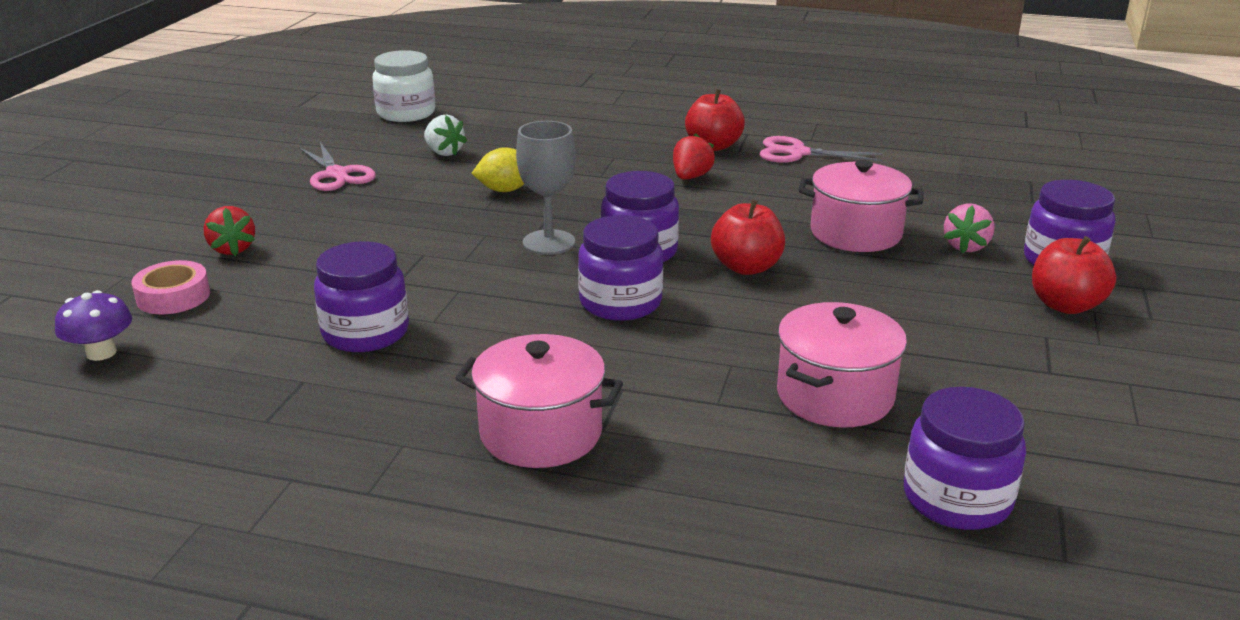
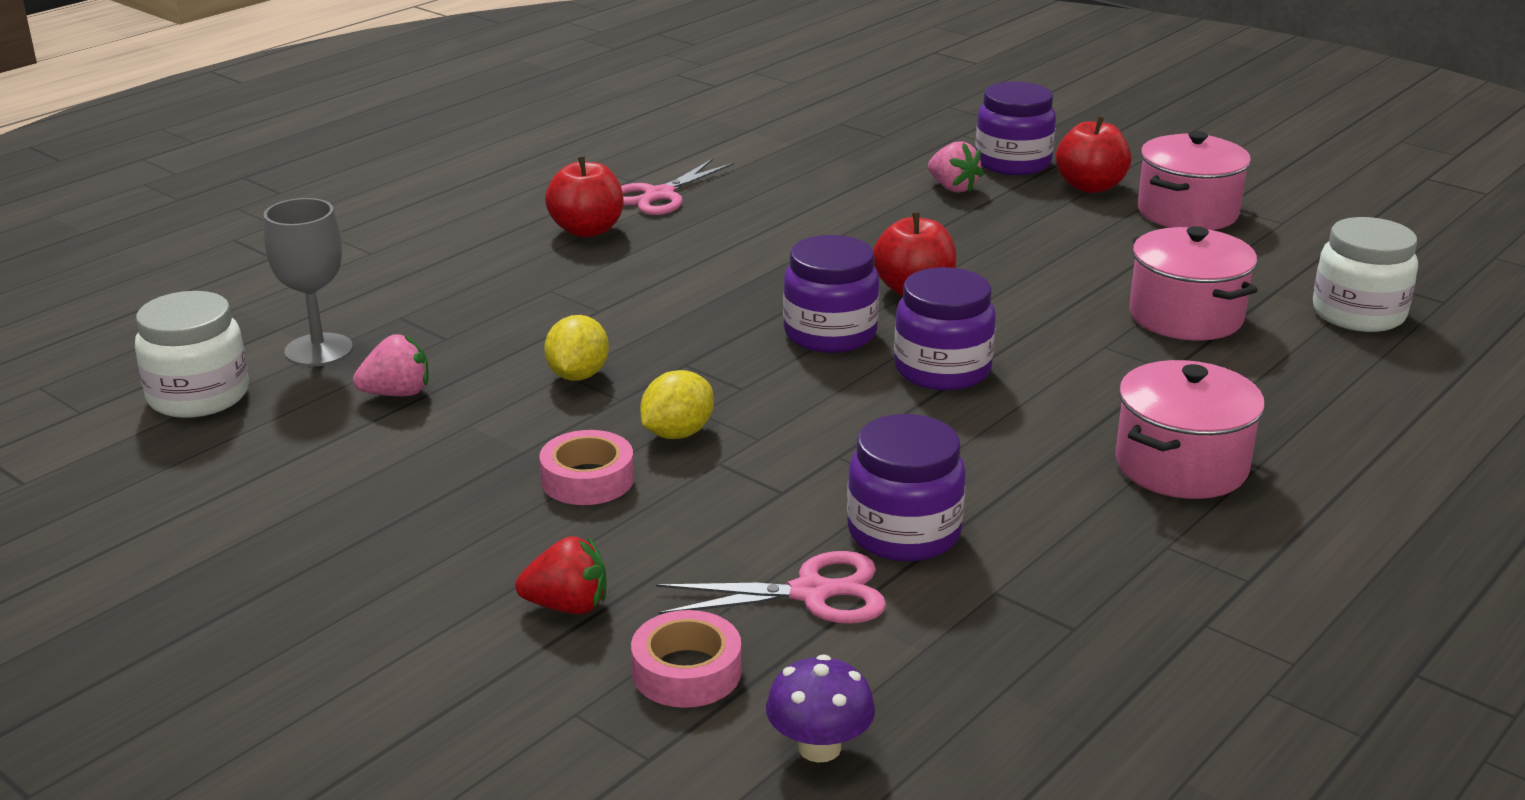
camera: 65 degrees left, 0 degrees up
(337, 174) = (379, 487): pink scissors -> pink scissors (811, 593)
(377, 222) = (587, 479): none -> pink tape
(444, 152) = (397, 393): white strawberry -> pink strawberry
(452, 234) = (677, 433): none -> yellow lemon
(549, 242) = (759, 378): grey goblet -> grey goblet (318, 350)
(691, 177) = (662, 262): red strawberry -> none
(856, 233) = (883, 223): pink pot -> pink pot (1187, 212)
(957, 499) = (1358, 314): purple jar -> white jar

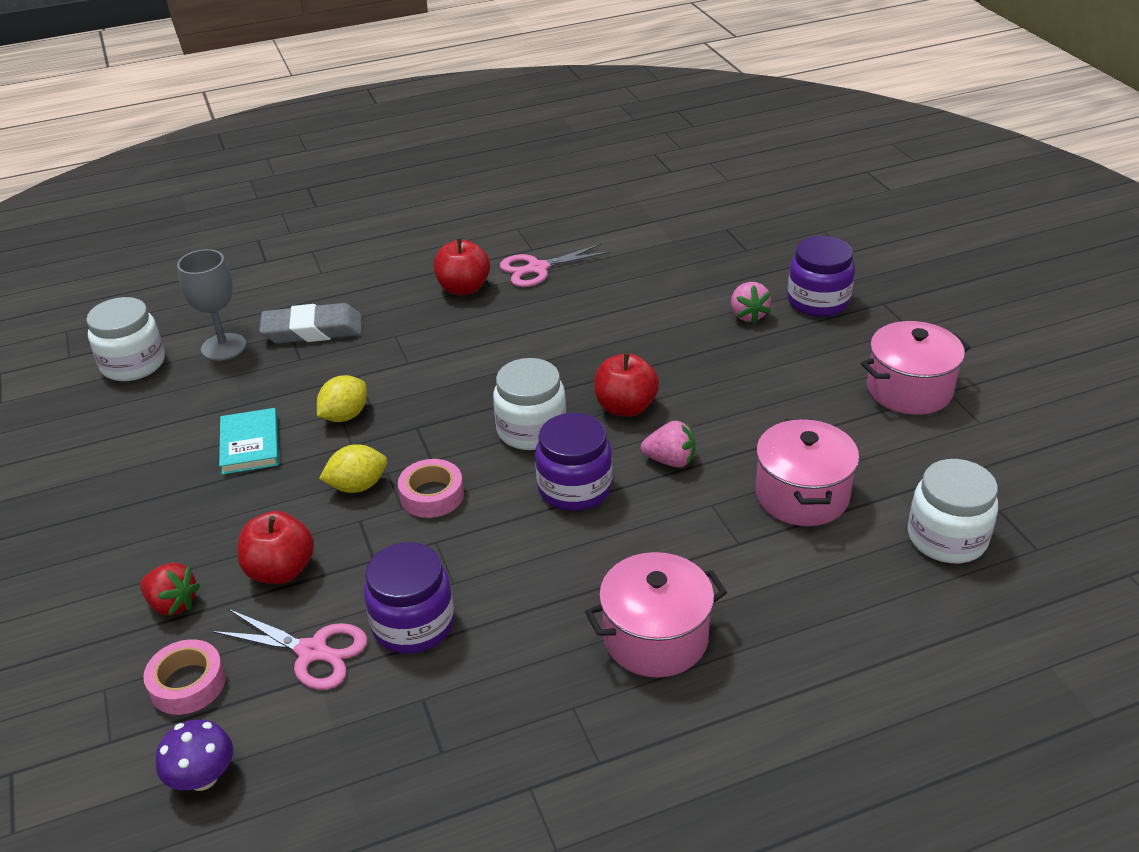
camera: 30 degrees right, 10 degrees up
(397, 393) = (234, 397): pink strawberry -> pink strawberry (670, 460)
(430, 308) = (313, 330): none -> grey eraser
(481, 432) = (250, 444): none -> turquoise book
(587, 479) = (273, 506): pink tape -> pink tape (432, 495)
(830, 334) = (531, 430): purple jar -> white jar
(1090, 186) = (855, 342): red apple -> red apple (281, 570)

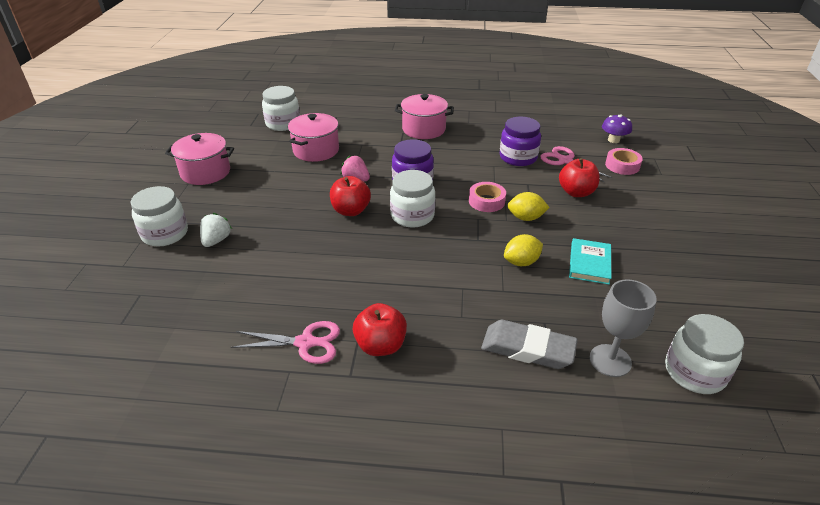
camera: 155 degrees left, 0 degrees up
(172, 604) = (633, 194): red strawberry -> none
(748, 315) = (216, 240): pink strawberry -> white strawberry
(818, 301) = (165, 234): purple jar -> white jar

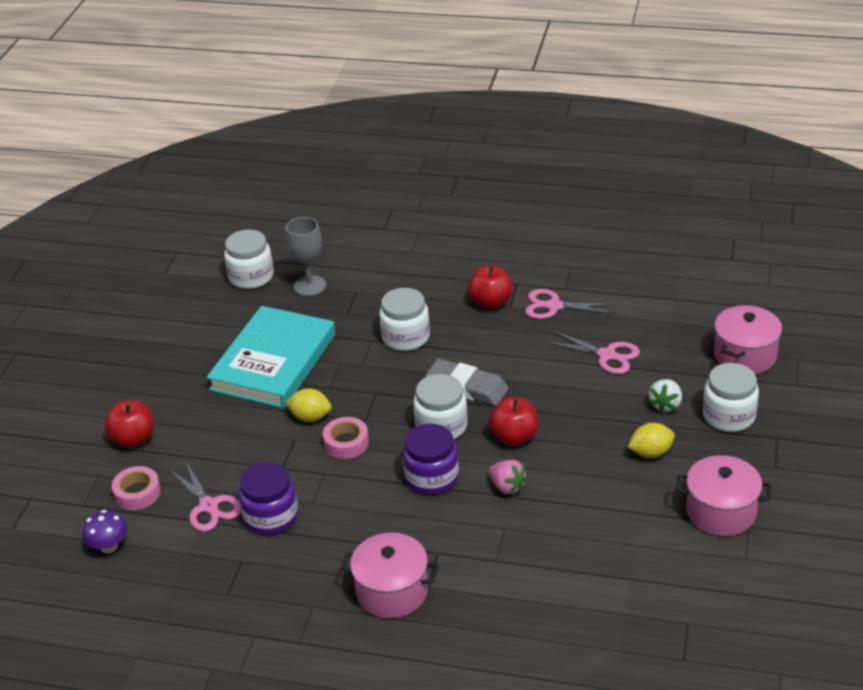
camera: 170 degrees left, 0 degrees up
(257, 284) = (607, 355): none -> pink scissors
(283, 124) = (631, 622): white jar -> white jar (406, 337)
(316, 150) = (567, 549): pink pot -> pink pot (745, 356)
(521, 262) = (341, 366): yellow lemon -> yellow lemon (650, 452)
(527, 349) = (370, 295): grey eraser -> grey eraser (467, 387)
(576, 192) = (229, 450): red apple -> red apple (134, 439)
(589, 263) = (274, 362): turquoise book -> turquoise book, size x2.16

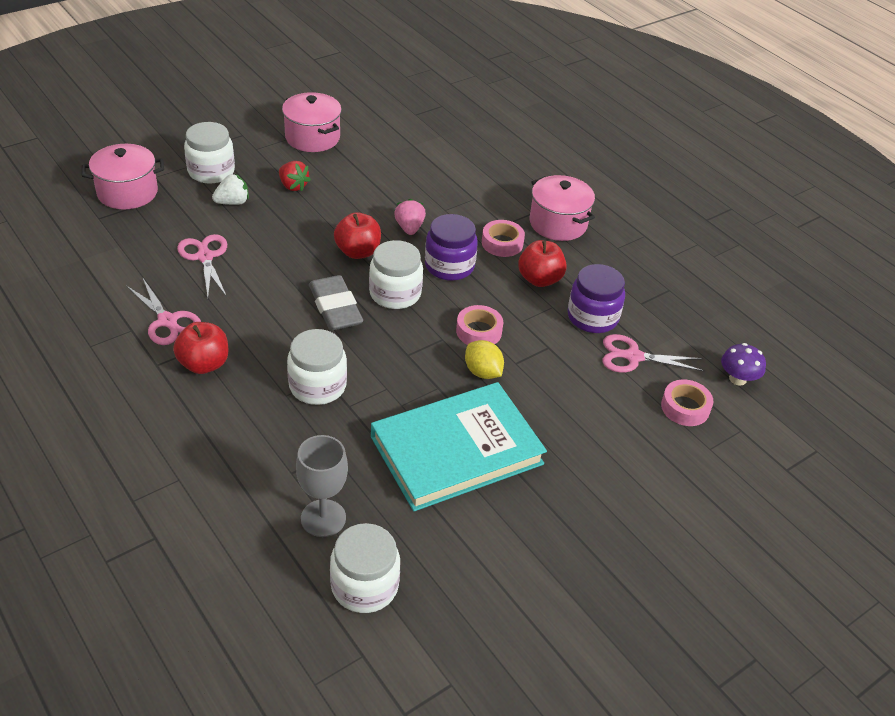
camera: 145 degrees left, 5 degrees up
(134, 439) = (653, 463): red apple -> red apple (539, 279)
(209, 506) = (633, 357): pink scissors -> pink scissors turned 90 degrees counterclockwise
(416, 531) = (502, 243): none -> pink tape
(650, 452) = (293, 186): yellow lemon -> red strawberry

